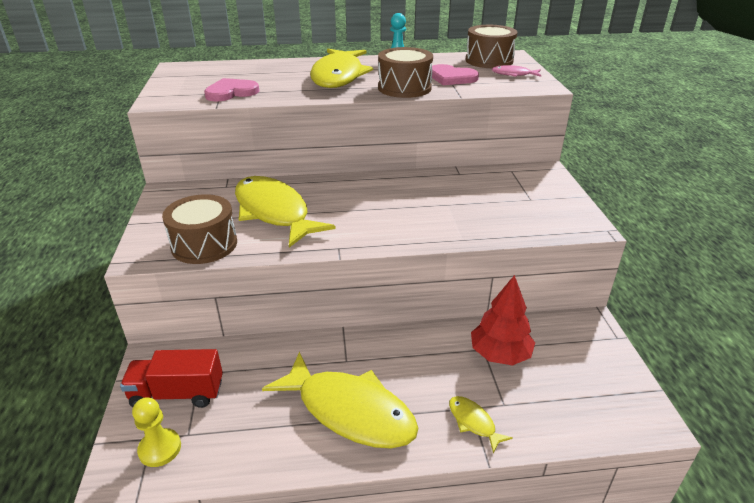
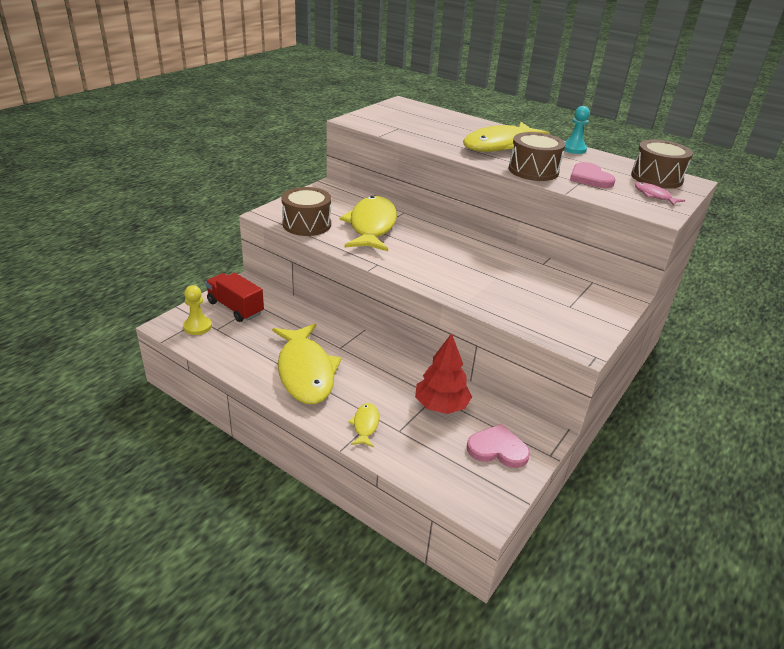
camera: 40 degrees right, 0 degrees up
(231, 92) = (405, 130): pink heart -> pink heart (497, 449)

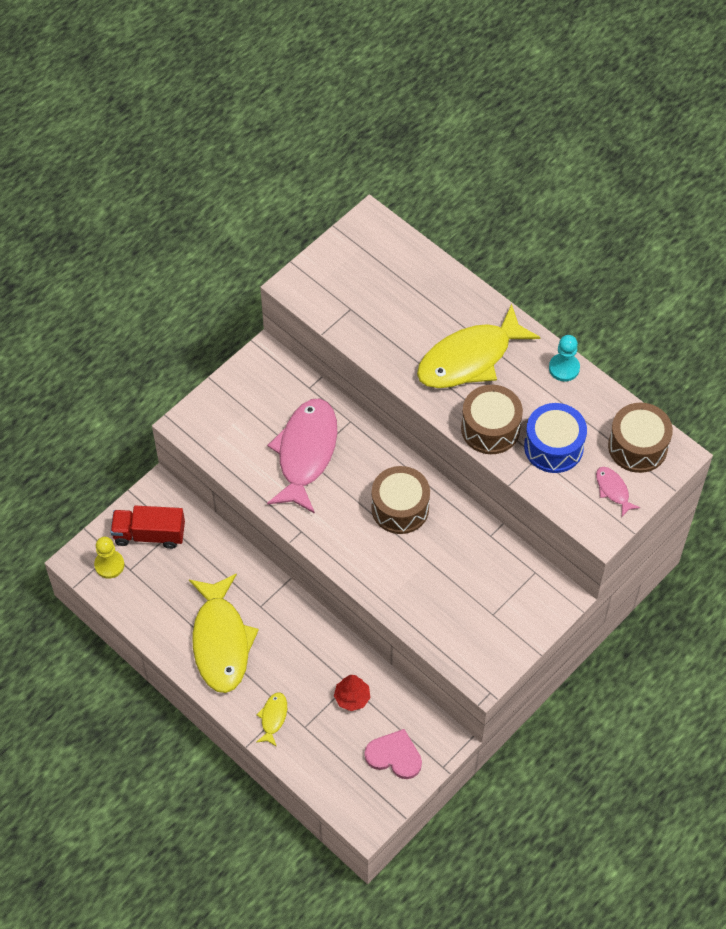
camera: 10 degrees right, 25 degrees up
(235, 308) = (149, 534): red truck -> red truck turned 45 degrees counterclockwise
(307, 224) = (230, 447): brown drum -> brown drum (400, 508)
(371, 226) = (306, 453): yellow fish -> pink fish
(441, 406) = (352, 698): red tree -> red tree, size x0.65
(590, 178) = (553, 447): pink heart -> blue drum

